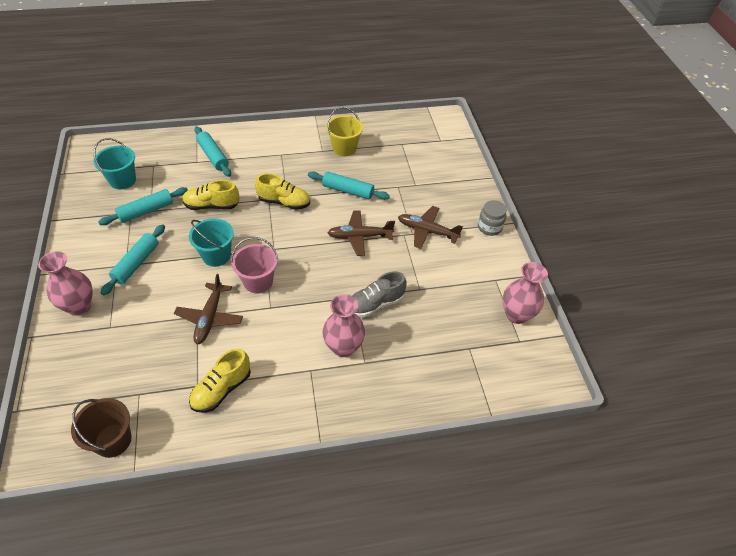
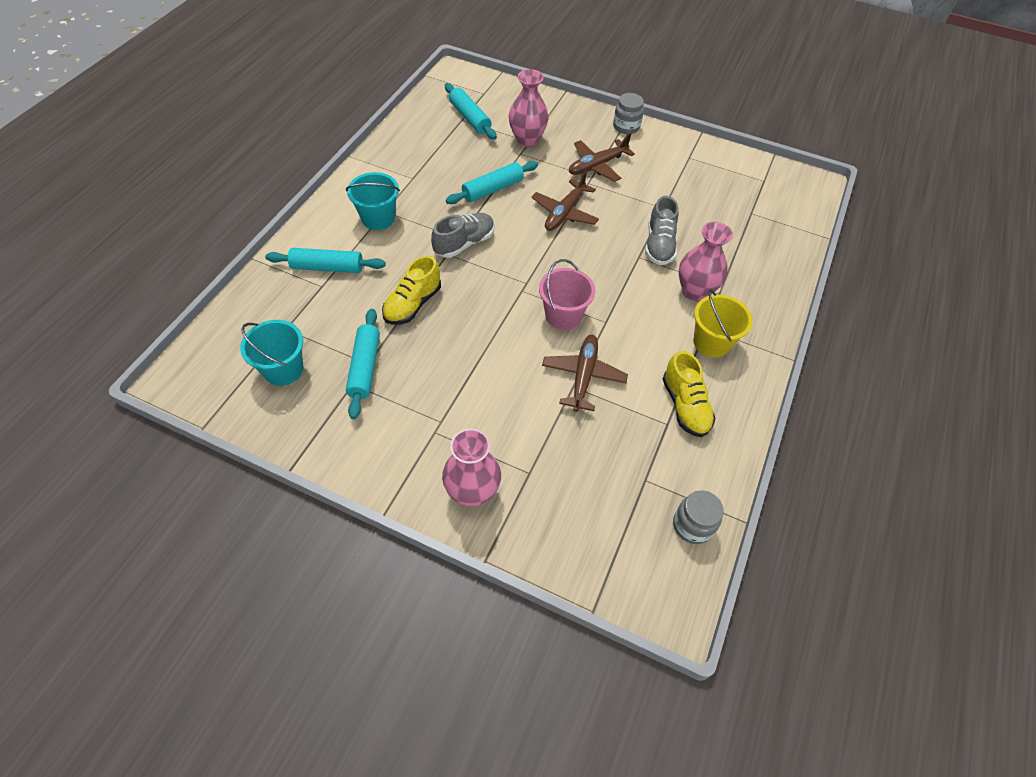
camera: 55 degrees left, 5 degrees up
(113, 440) = (692, 525): brown bucket -> grey jar
(136, 263) = (447, 410): turquoise rolling pin -> turquoise rolling pin (470, 118)
(210, 317) = (583, 376): brown plane -> brown plane turned 120 degrees counterclockwise
(216, 255) = (496, 333): turquoise bucket -> turquoise bucket (378, 218)
(284, 202) = (464, 243): yellow shoe -> grey shoe
(344, 148) = (426, 160): yellow bucket -> yellow bucket (711, 342)
(516, 315) = (736, 167): pink vase -> pink vase (527, 140)

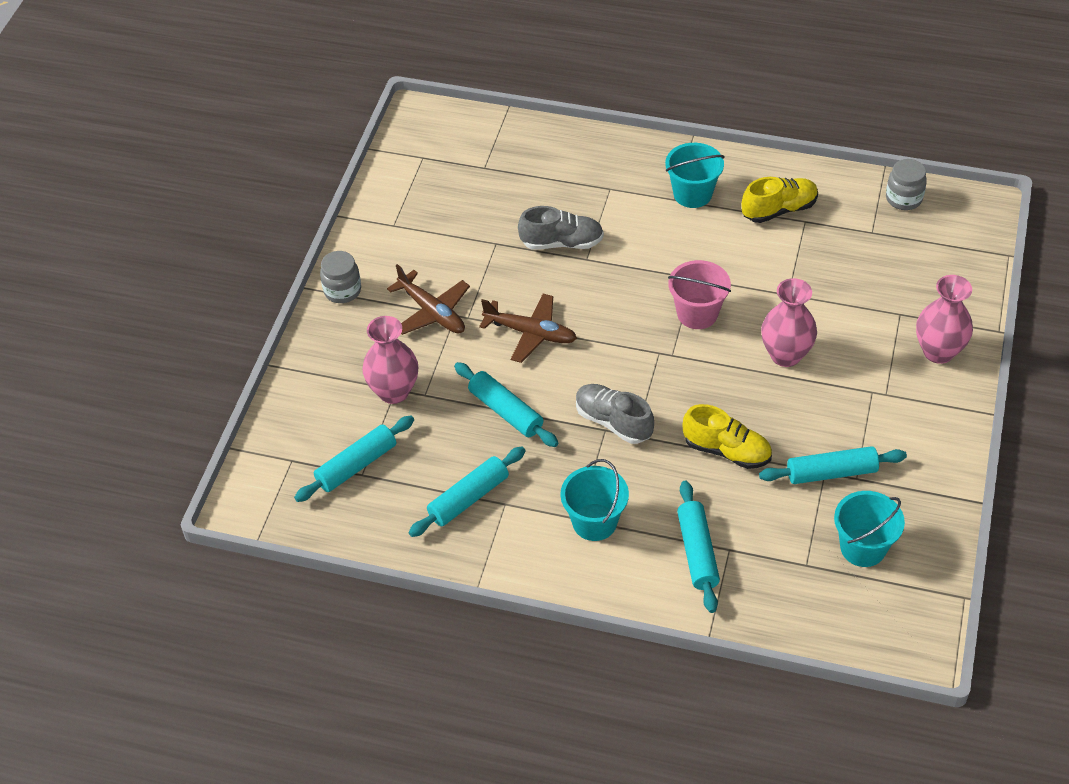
camera: 95 degrees left, 5 degrees down
(423, 162) = (468, 498): none -> turquoise rolling pin
(583, 376) = (772, 288): brown plane -> none
(694, 292) = (625, 209): pink vase -> pink vase (785, 355)
(711, 342) = (692, 194): yellow bucket -> turquoise bucket

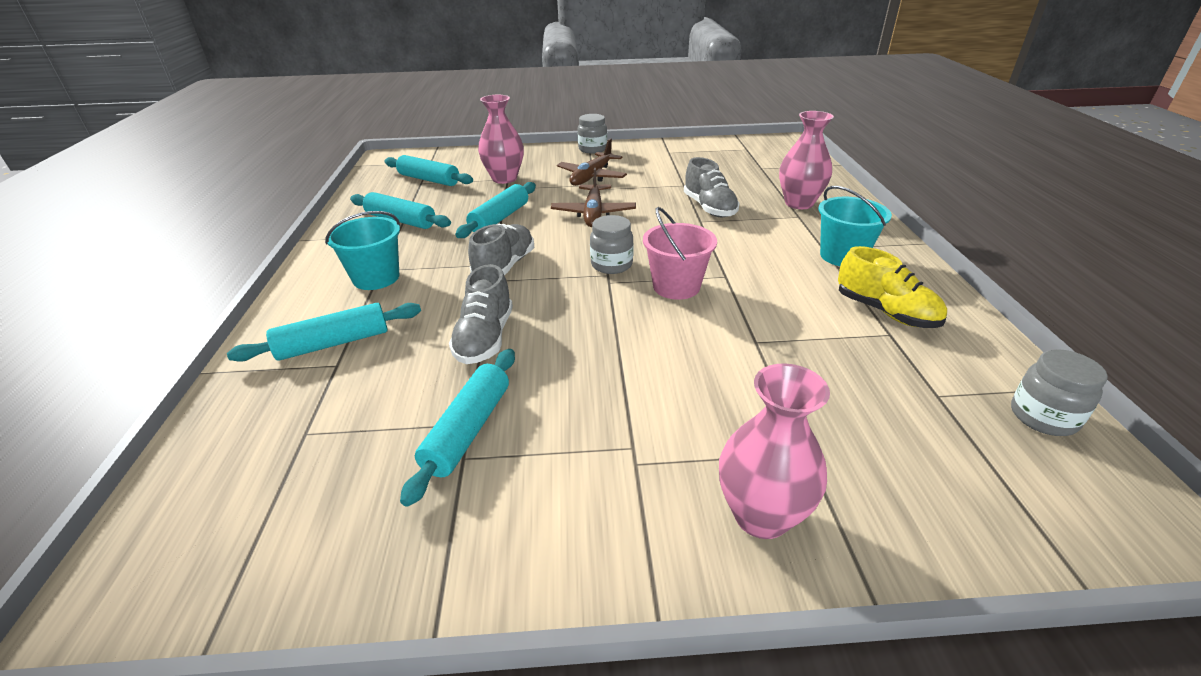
camera: 70 degrees right, 15 degrees down
(643, 345) = (611, 265): none -> grey jar
(727, 451) = (485, 338): yellow shoe -> grey shoe
(785, 355) = (654, 356): pink vase -> pink vase (799, 203)
(831, 472) = (468, 430): turquoise rolling pin -> turquoise rolling pin turned 45 degrees clockwise
(863, 547) = (330, 487): turquoise bucket -> none

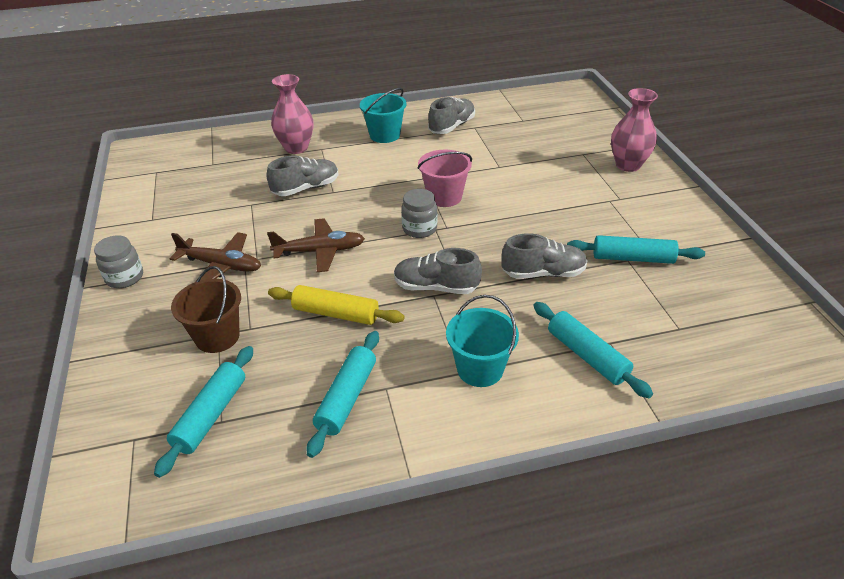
camera: 100 degrees left, 5 degrees up
(499, 218) = (336, 313): turquoise rolling pin -> yellow rolling pin
(504, 178) = (217, 337): pink vase -> brown bucket
(885, 312) = (452, 126): yellow shoe -> grey shoe
(1043, 417) = (526, 100): grey jar -> none

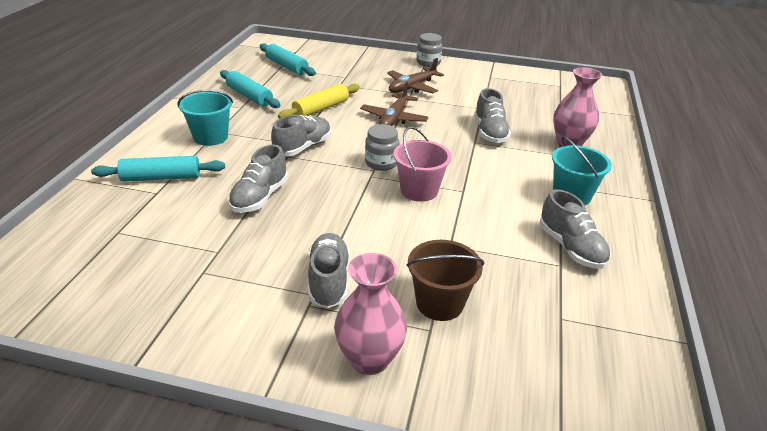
camera: 115 degrees right, 5 degrees down
(217, 337) = (343, 76): brown bucket -> brown bucket (439, 303)
(591, 199) = (328, 280): none -> grey shoe
(632, 258) = (215, 256): turquoise rolling pin -> none

